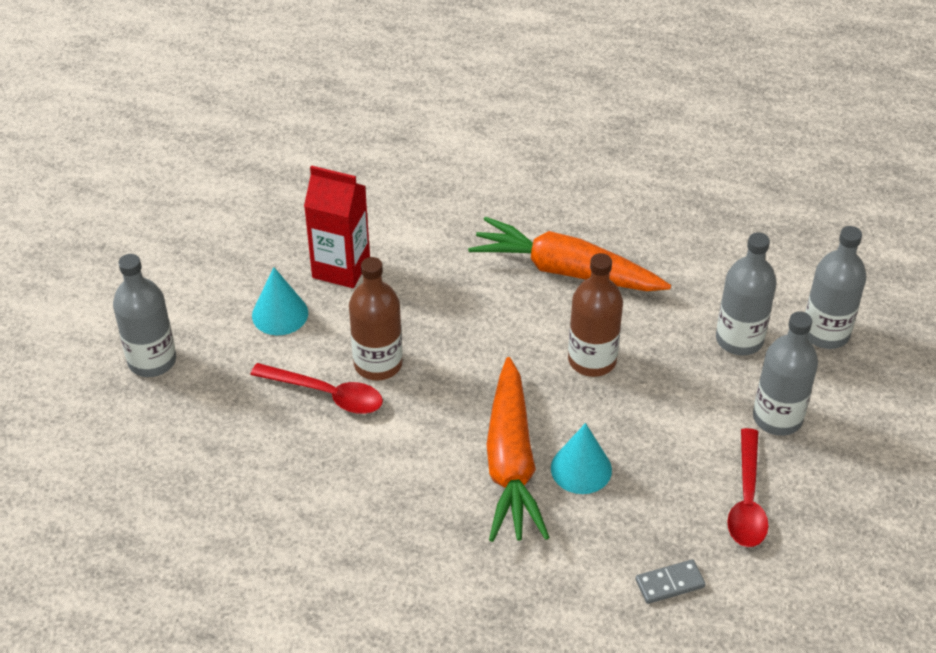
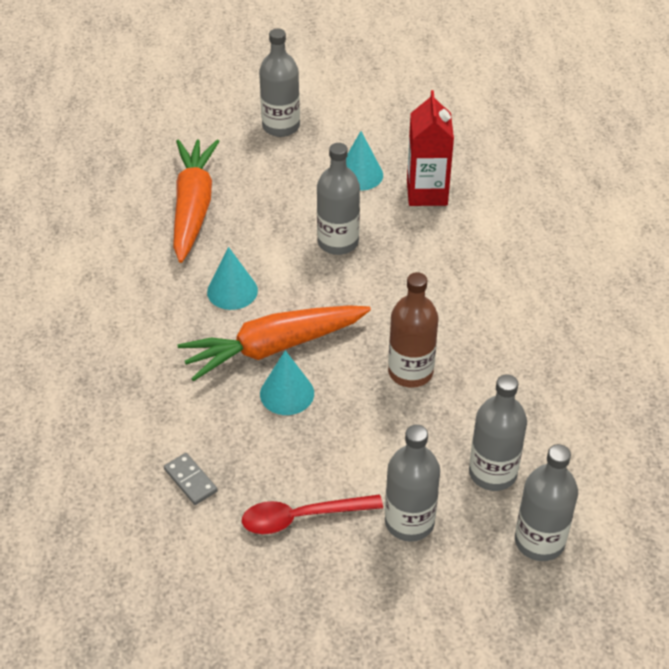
camera: 70 degrees right, 0 degrees up
(326, 394) = (293, 223): red spoon -> none
(378, 364) = (338, 242): brown bottle -> grey bottle
(408, 478) = (232, 291): none -> turquoise cone
(566, 271) = (506, 329): orange carrot -> orange carrot (193, 207)

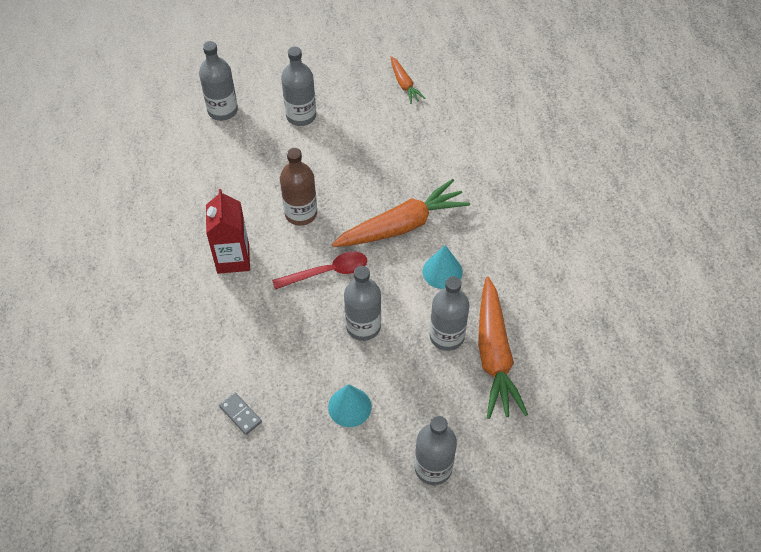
camera: 175 degrees right, 10 degrees up
(190, 480) = (440, 130): grey domino -> grey domino (240, 414)
(231, 568) = (404, 84): none -> orange carrot
(287, 393) = (387, 191): turquoise cone -> none
(302, 517) = (367, 113): red spoon -> red spoon (327, 272)
(427, 193) = (287, 389): red carton -> red carton (233, 258)
(492, 473) = (247, 148): grey bottle -> grey bottle (446, 336)

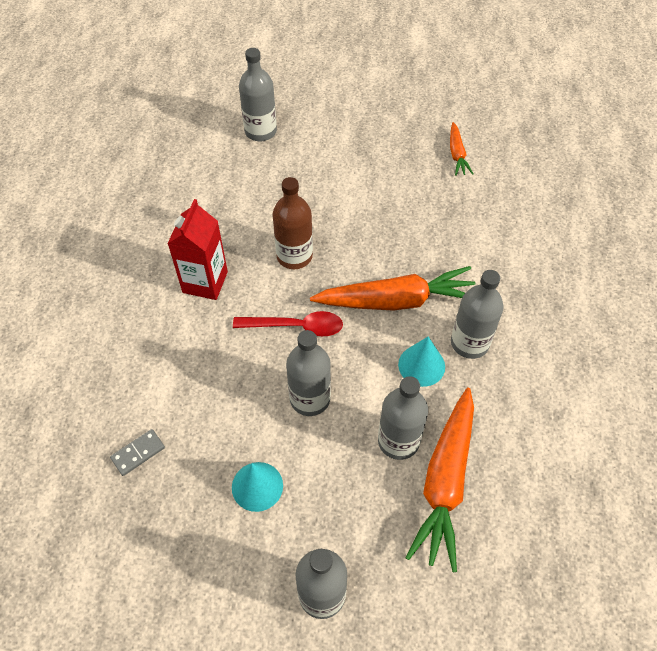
camera: 20 degrees right, 0 degrees up
(240, 414) = (138, 453): grey domino -> grey domino turned 75 degrees clockwise
(301, 115) = (336, 157): grey bottle -> grey bottle (469, 343)

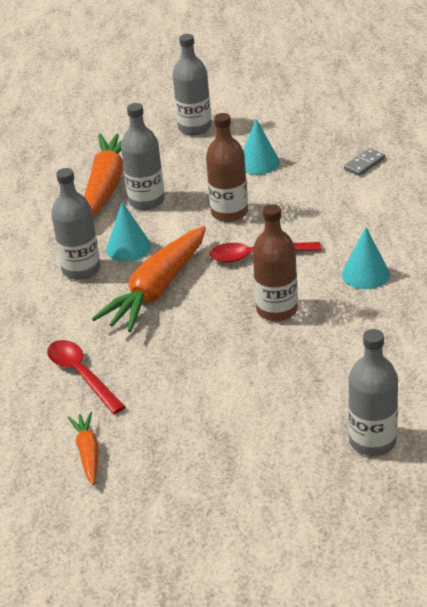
camera: 175 degrees right, 20 degrees down
(205, 282) = (365, 274): red carton -> turquoise cone
(310, 398) = (229, 212): grey bottle -> brown bottle
(396, 300) = (157, 290): orange carrot -> orange carrot turned 45 degrees counterclockwise
(464, 219) = (81, 375): none -> red spoon

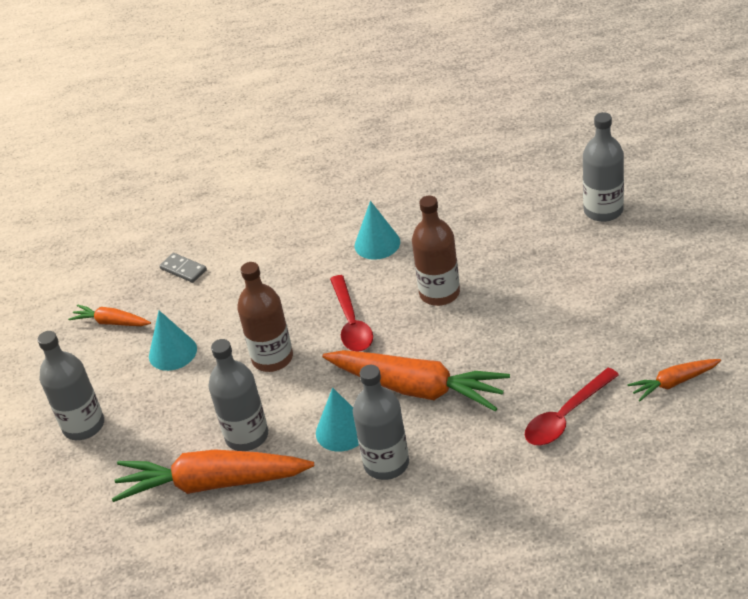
camera: 95 degrees left, 5 degrees up
(307, 132) = (111, 322): none -> orange carrot

